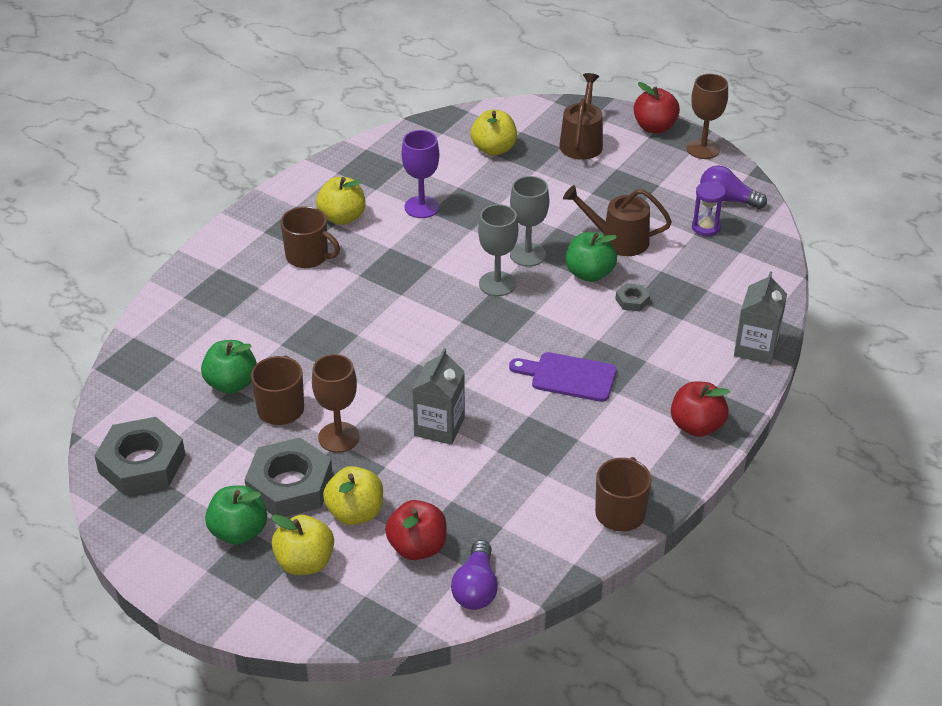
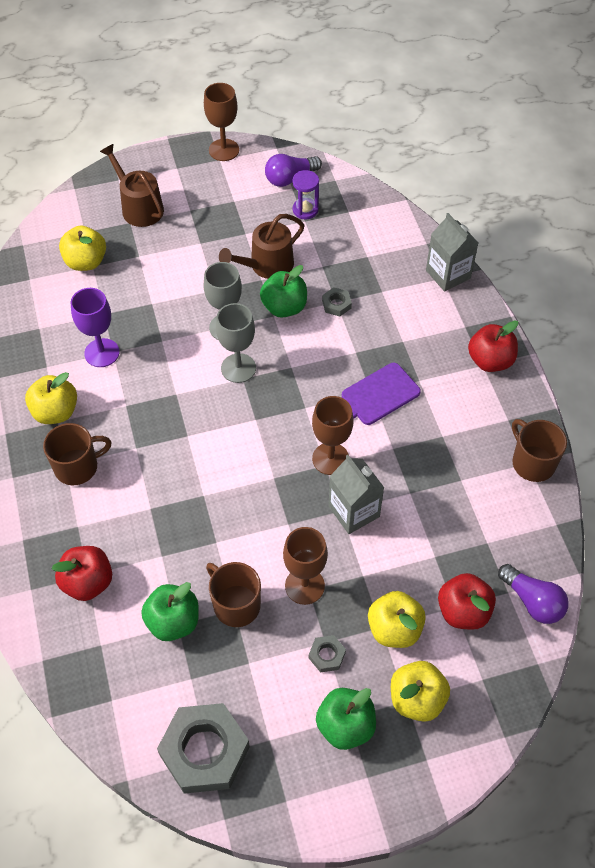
camera: 50 degrees left, 15 degrees up
(290, 486) = (327, 655): grey nut -> grey nut, size x0.44
(474, 384) = (330, 459): none -> brown goblet
(654, 127) = (170, 157): red apple -> red apple (88, 582)

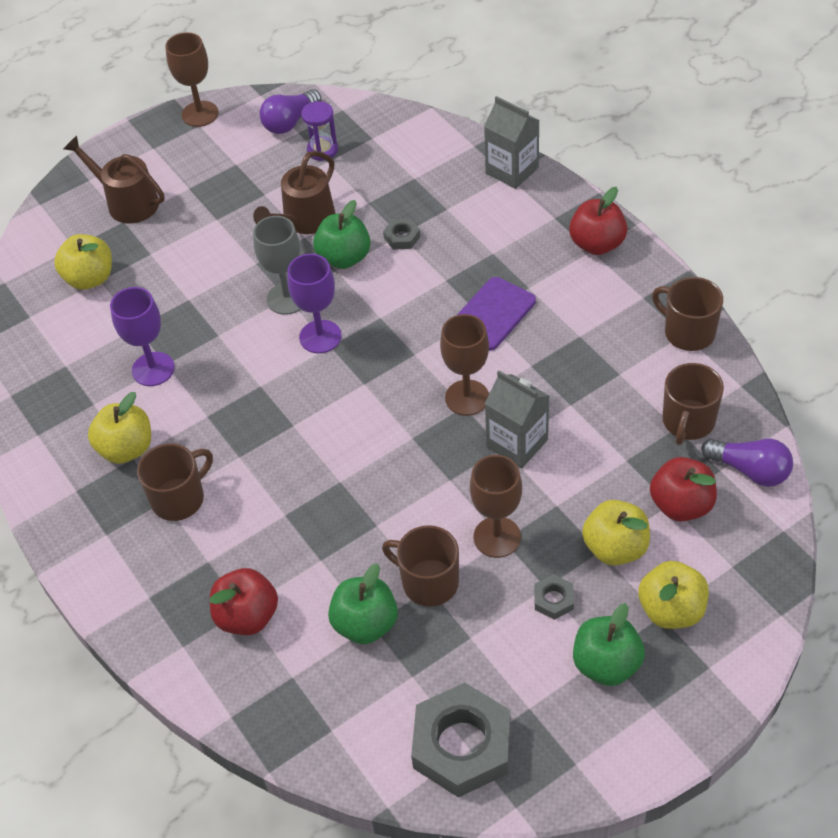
camera: 15 degrees left, 5 degrees down
(238, 368) = (320, 337): grey goblet -> purple goblet
(499, 541) = (688, 422): none -> brown mug

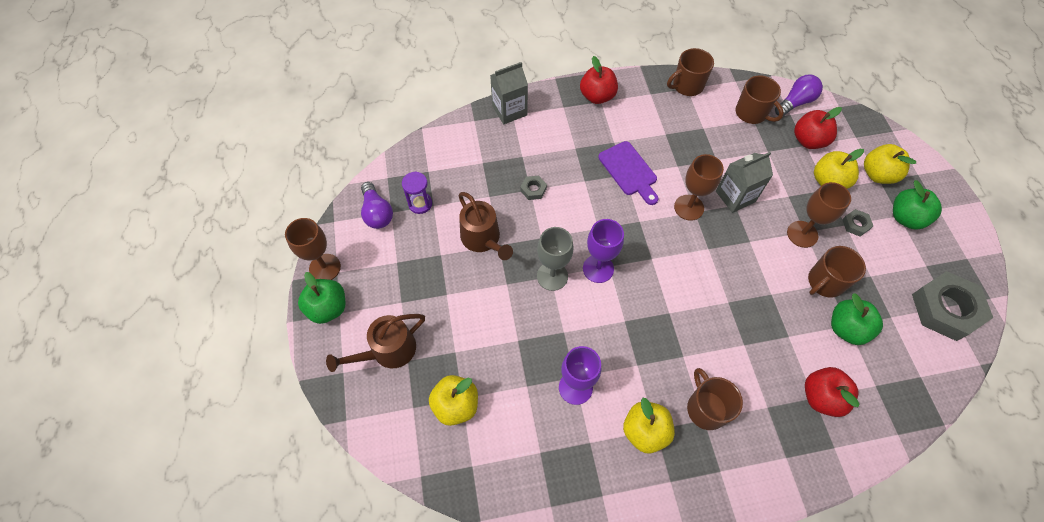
camera: 70 degrees left, 10 degrees up
(344, 258) = (533, 228): green apple -> green apple (328, 308)

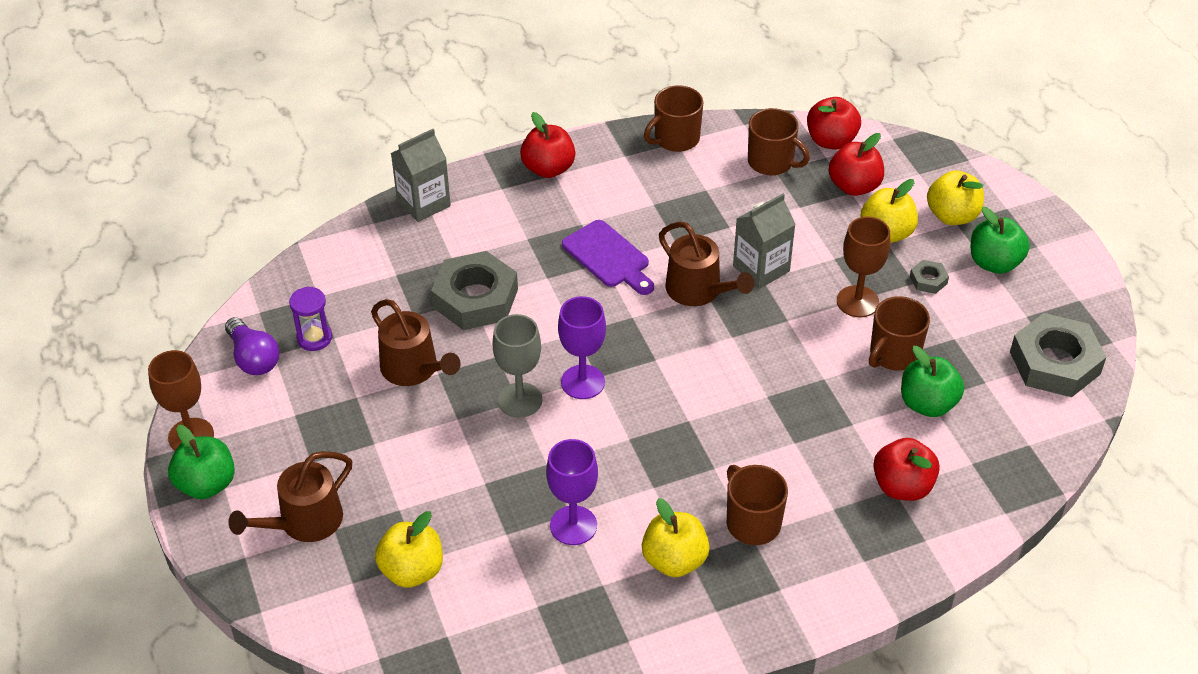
camera: 10 degrees left, 15 degrees down
(533, 189) = (475, 298): grey nut -> grey nut, size x2.28
(689, 207) = (698, 291): brown goblet -> brown watering can
(795, 102) = (831, 141): purple light bulb -> red apple

